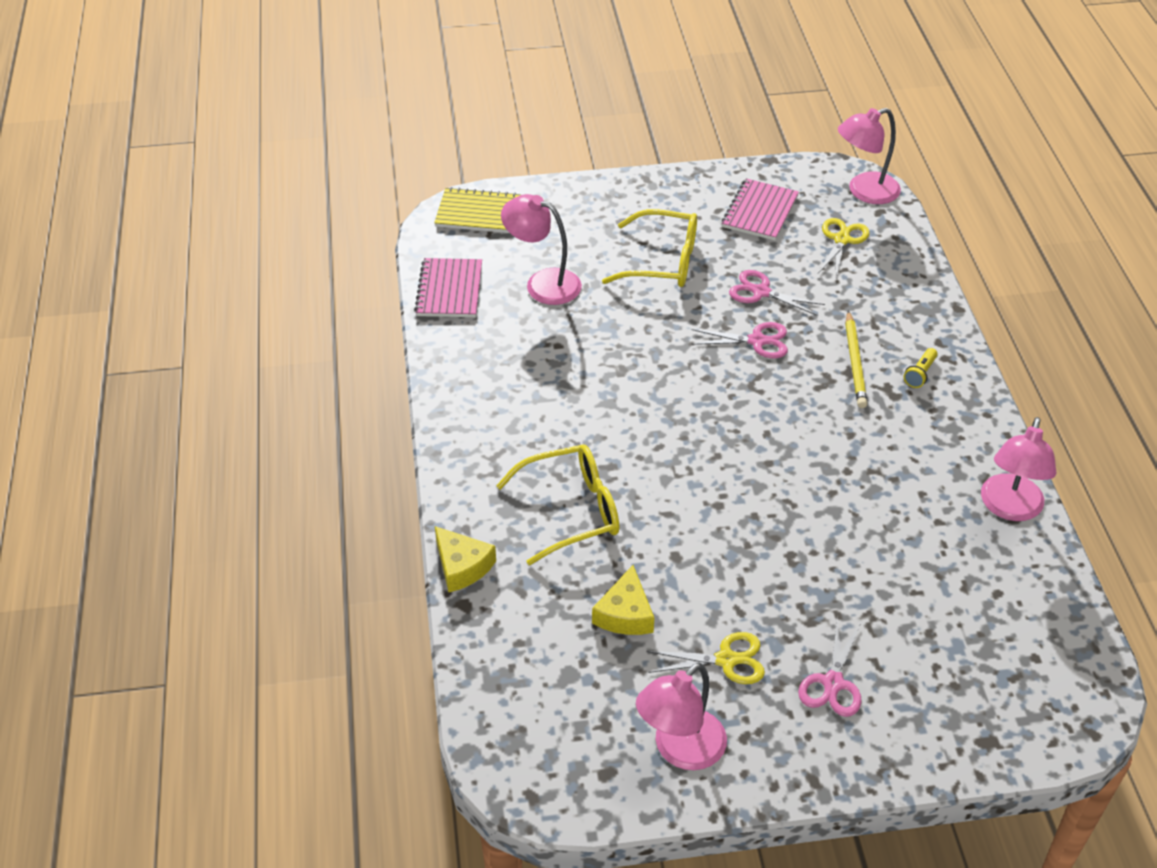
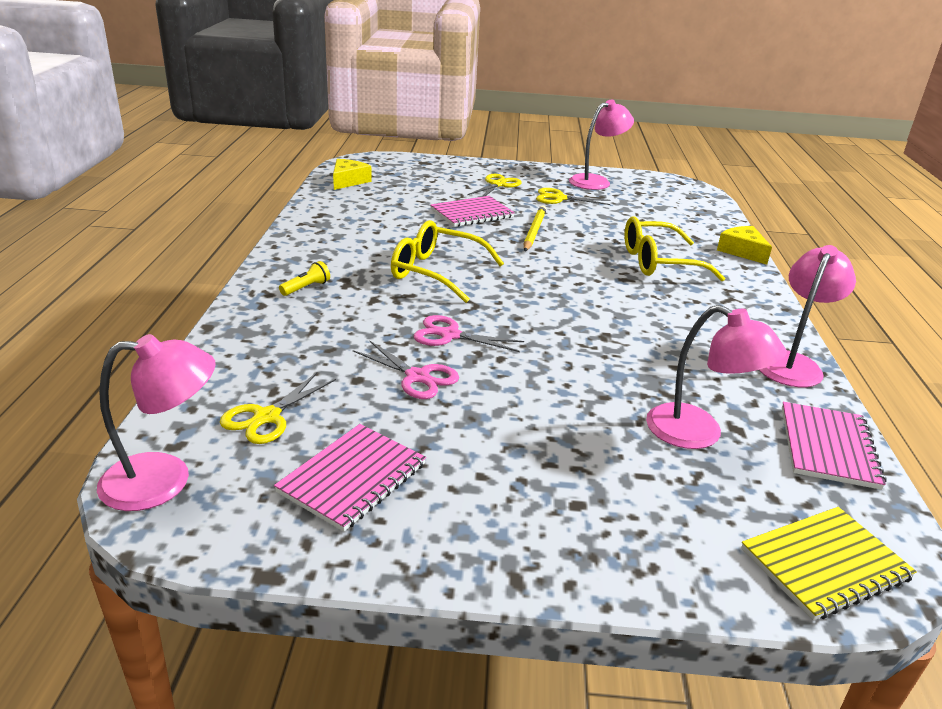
camera: 170 degrees left, 15 degrees down
(478, 213) = (825, 564): yellow notebook -> yellow notebook turned 45 degrees counterclockwise
(625, 614) = (621, 219): yellow cheese -> yellow cheese (348, 181)
(662, 261) = (530, 433): yellow glasses -> yellow glasses (437, 272)
(831, 573) = (472, 213): none -> pink notebook
(833, 683) = (498, 185): pink scissors -> yellow scissors
(854, 362) = (361, 304): yellow pencil -> yellow pencil (534, 231)
(1009, 508) = (319, 217): pink lamp -> pink lamp (792, 363)

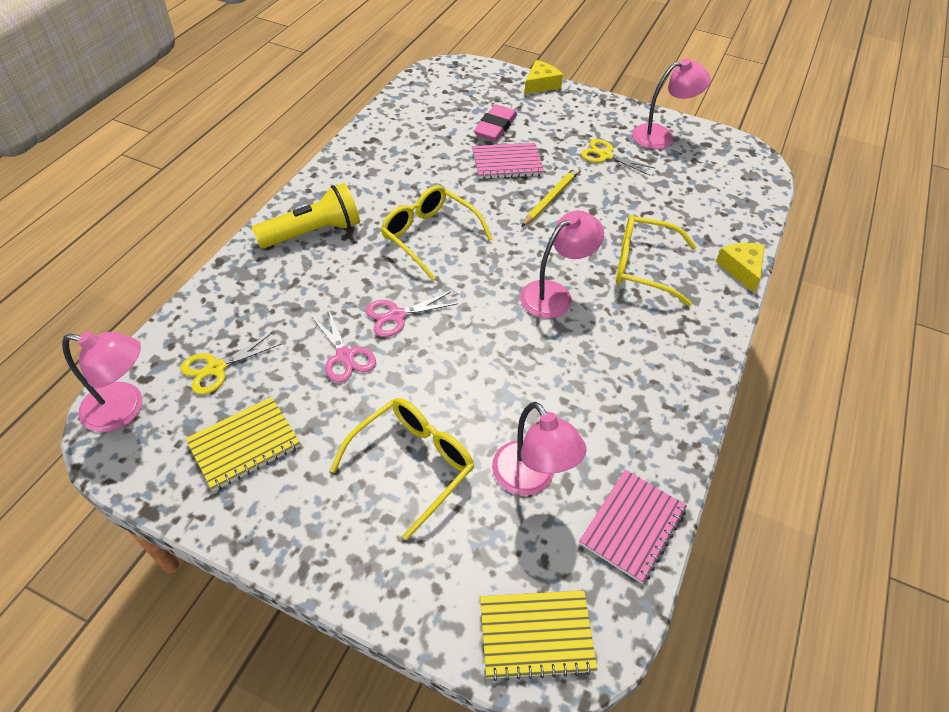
camera: 20 degrees right, 20 degrees up
(306, 288) = (313, 232): yellow flashlight -> yellow flashlight, size x2.31
(348, 181) = (420, 96): yellow cheese -> yellow cheese (540, 84)
(353, 478) = (244, 444): pink notebook -> yellow notebook
(440, 192) = (495, 127): none -> pink eraser
(450, 335) = (397, 316): pink scissors -> pink scissors turned 60 degrees counterclockwise
(498, 185) = (557, 124): yellow scissors -> none
(565, 450) = (412, 464): none -> yellow glasses
(792, 363) = (676, 425): pink lamp -> pink lamp (554, 294)

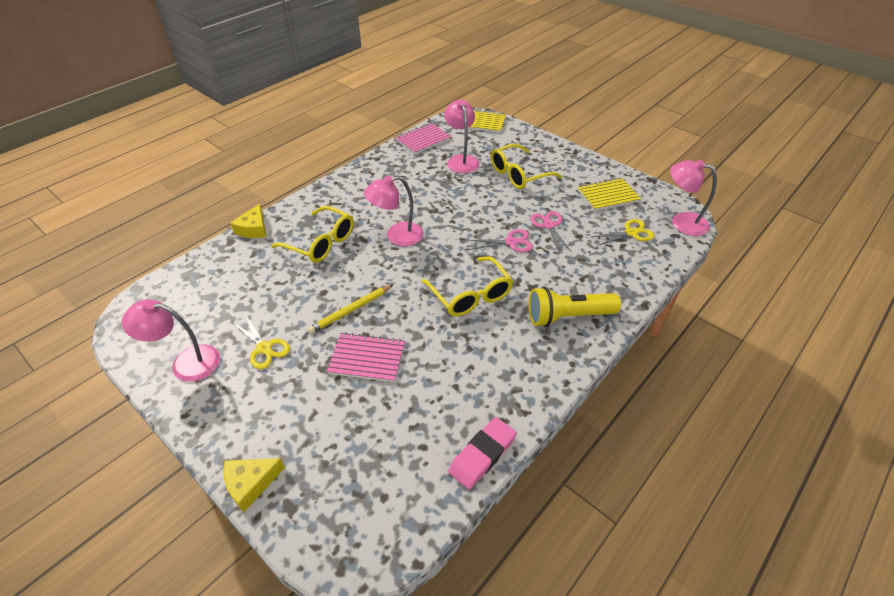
camera: 160 degrees left, 5 degrees down
(495, 127) = (352, 413): pink eraser -> pink eraser (482, 455)

